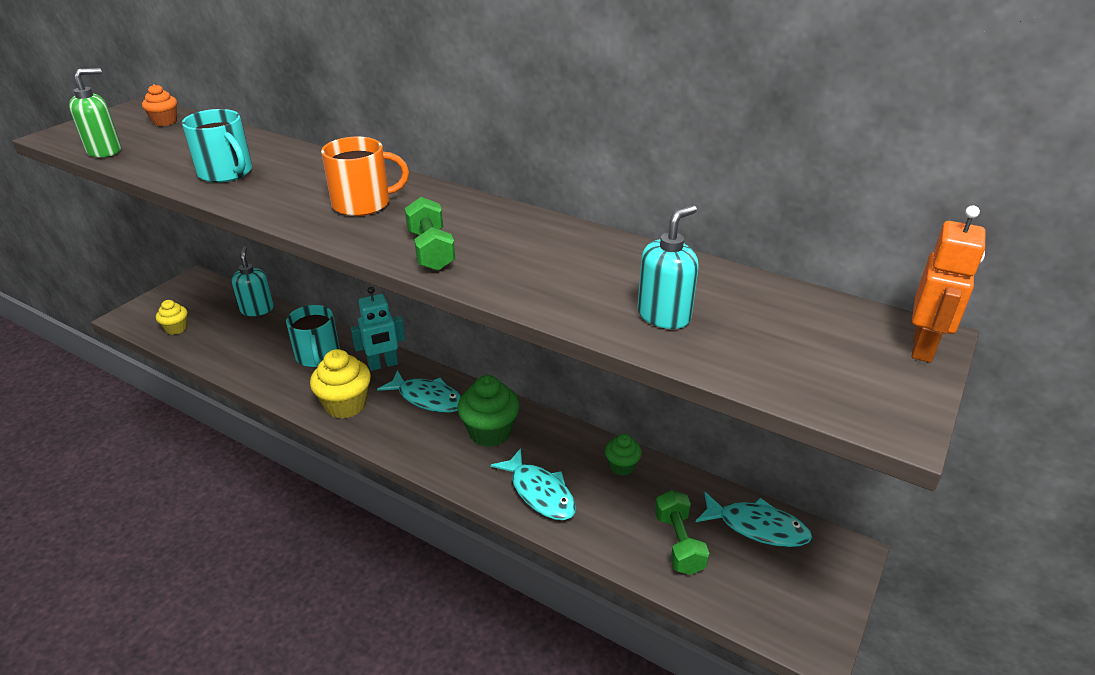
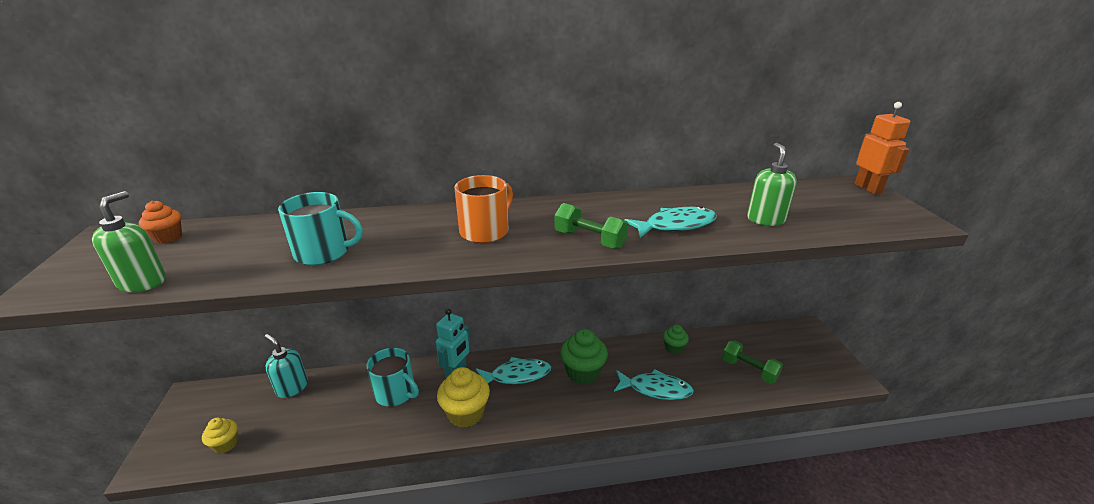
camera: 40 degrees left, 5 degrees down
(664, 315) = (765, 219): turquoise soap dispenser -> green soap dispenser
(757, 527) = (765, 340): turquoise fish -> turquoise fish (675, 225)

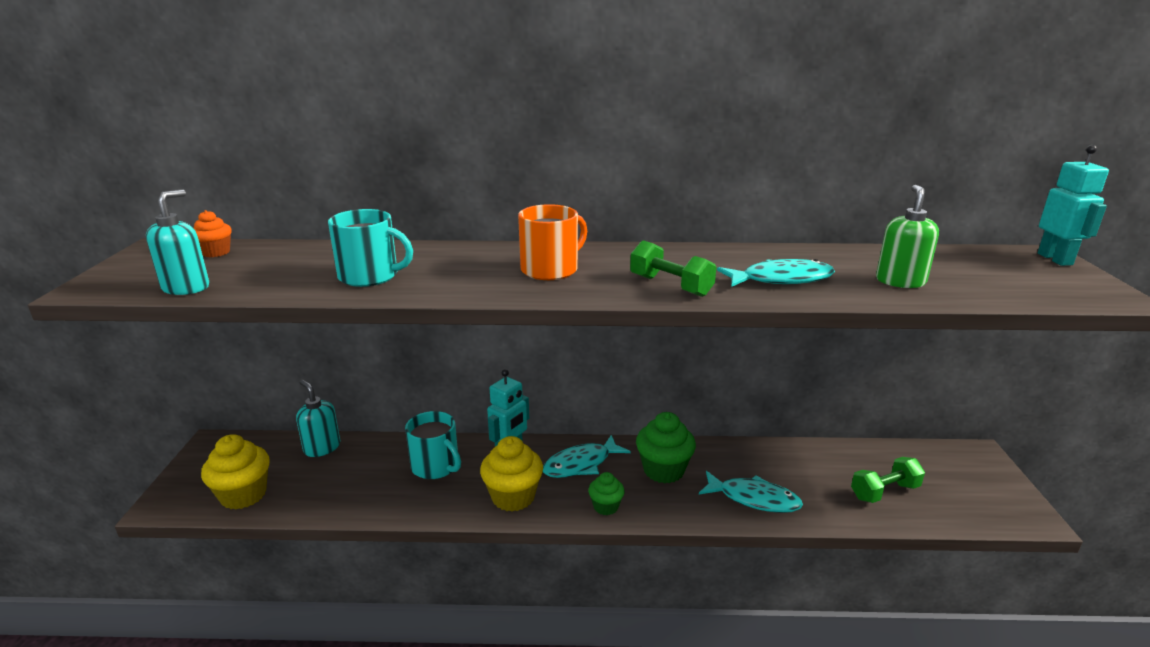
camera: 10 degrees right, 5 degrees down
(143, 282) = (186, 288): green soap dispenser -> turquoise soap dispenser
(225, 444) = (243, 495): yellow cupcake -> yellow cupcake, size x1.75
(516, 375) = (581, 464): turquoise fish -> turquoise fish turned 150 degrees clockwise
(673, 348) = (787, 456): green cupcake -> green cupcake (606, 507)
(749, 370) = (884, 492): green dumbbell -> green dumbbell turned 75 degrees counterclockwise
(868, 188) = (1055, 259): orange robot -> turquoise robot

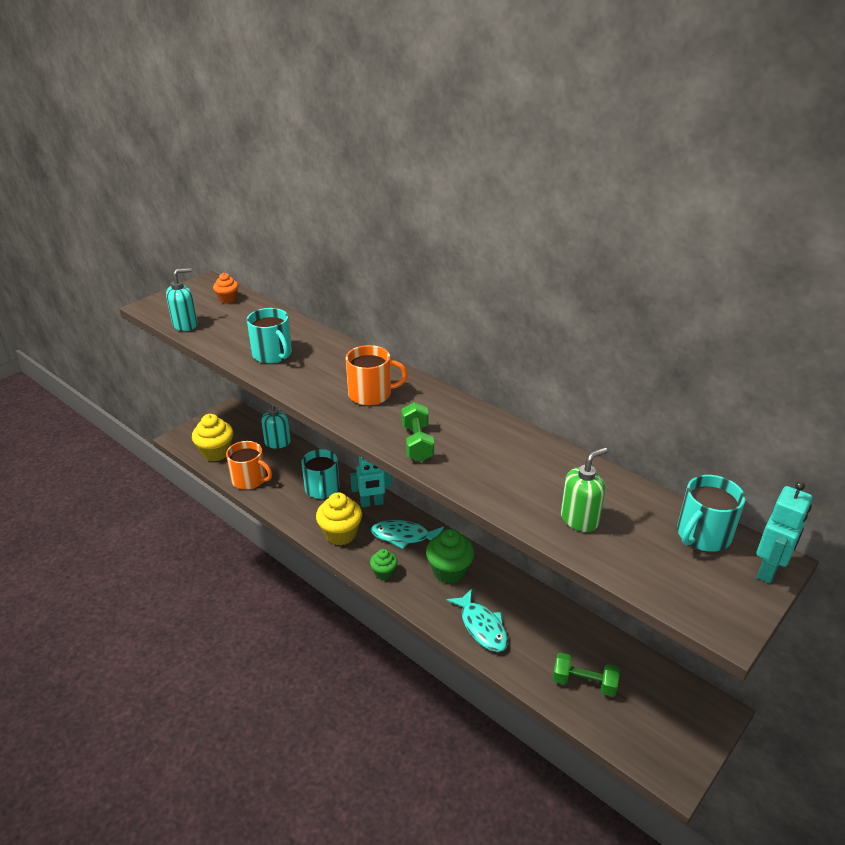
camera: 40 degrees right, 10 degrees up
(329, 500) = (249, 479): none -> orange mug
(781, 279) = (497, 474): turquoise fish -> none
(982, 257) = (702, 535): none -> turquoise mug

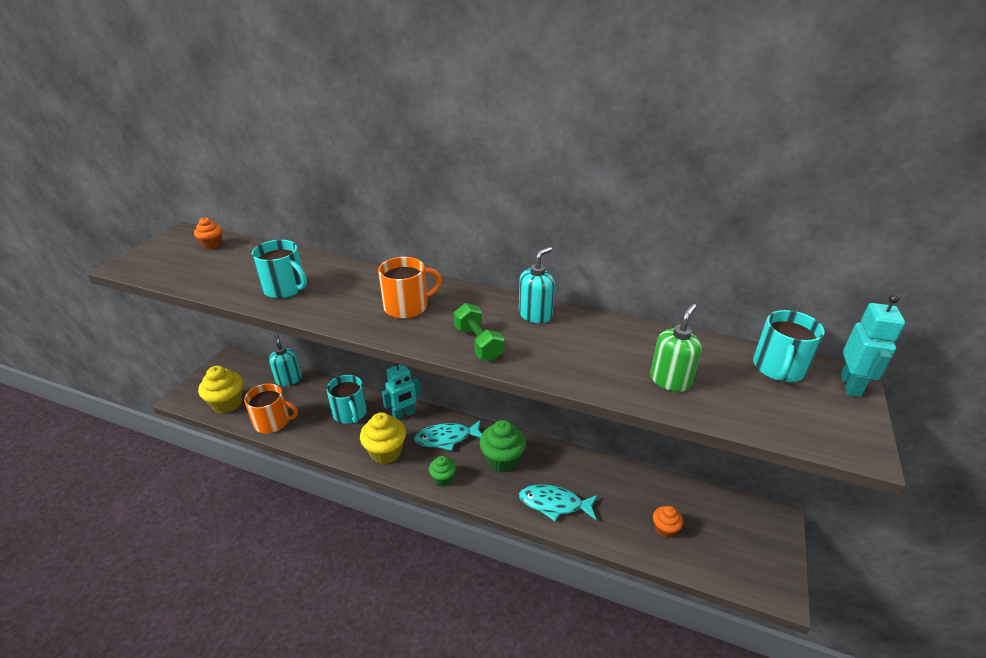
camera: 20 degrees left, 0 degrees up
(185, 325) = (174, 277): turquoise soap dispenser -> turquoise soap dispenser (535, 315)
(482, 627) = (554, 504): turquoise fish -> turquoise fish turned 150 degrees clockwise
(584, 683) = (664, 529): green dumbbell -> orange cupcake

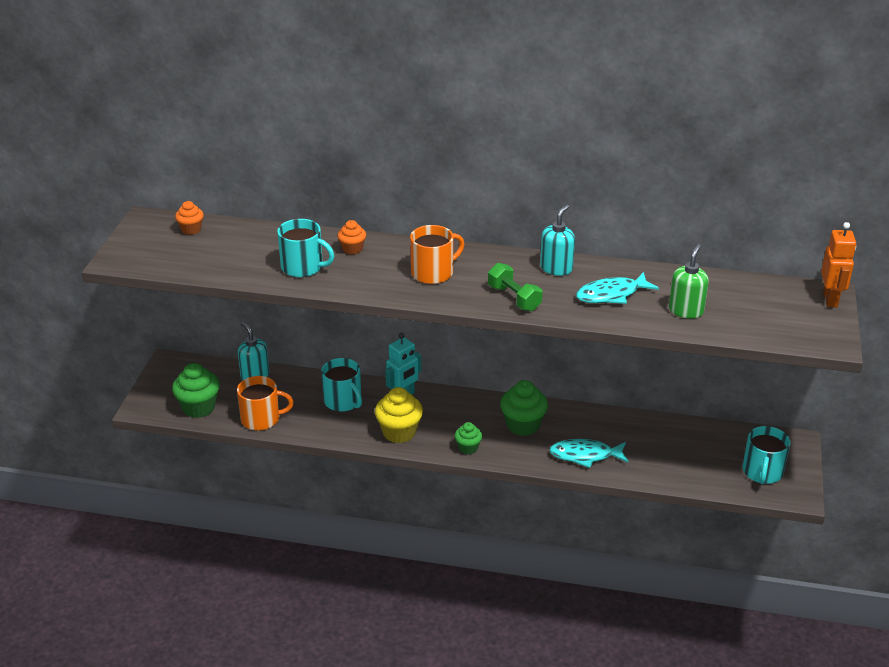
camera: 10 degrees left, 0 degrees up
(227, 403) = (199, 407): yellow cupcake -> green cupcake
(447, 438) = (458, 412): turquoise fish -> turquoise fish (611, 294)
(664, 529) = (693, 462): orange cupcake -> orange cupcake (352, 249)
(778, 368) = (773, 292): turquoise mug -> turquoise mug (762, 472)
(851, 385) = (830, 299): turquoise robot -> orange robot

